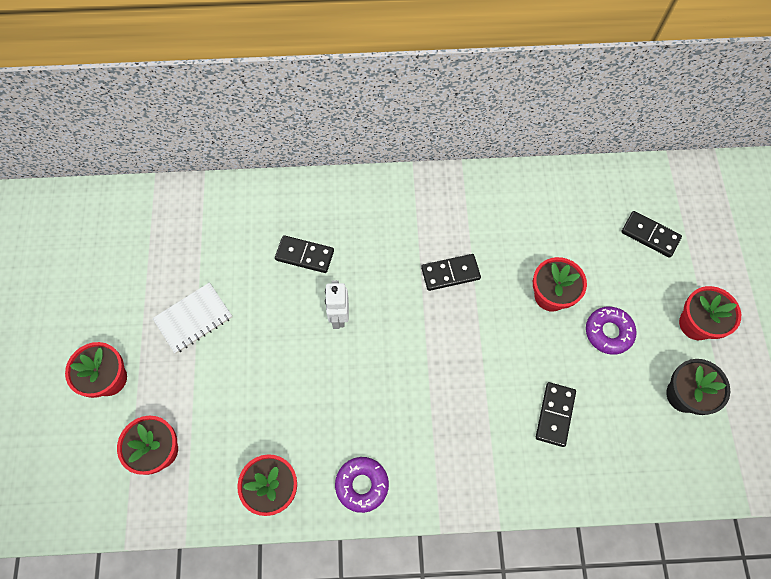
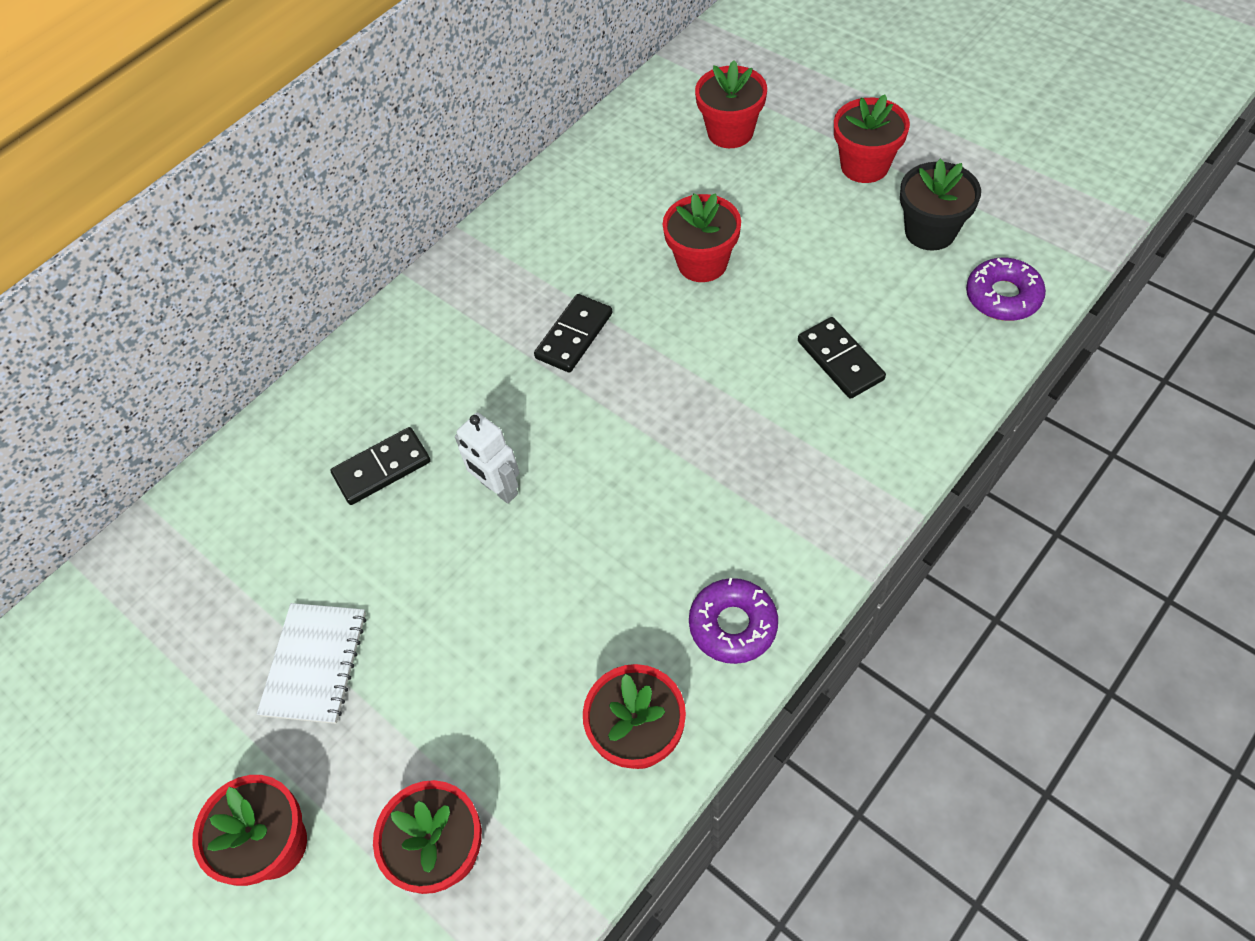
camera: 40 degrees left, 10 degrees down
(608, 332) = (797, 243): purple donut -> purple donut (1003, 296)
(650, 235) = (730, 132): black domino -> red flower pot

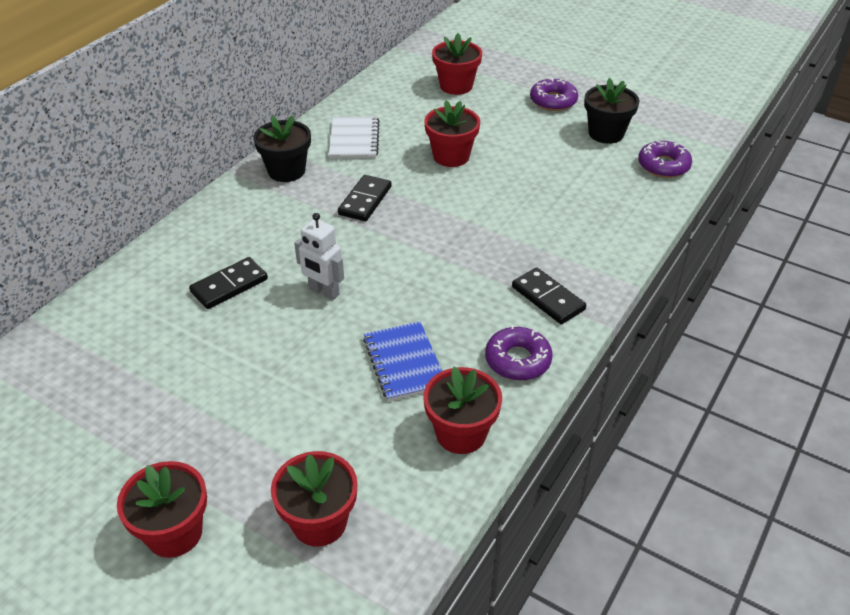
camera: 15 degrees left, 15 degrees down
(315, 664) = (192, 410): white notebook -> white notebook (354, 140)
(478, 277) = (286, 171): none -> black flower pot
(584, 615) = (404, 363): none -> blue notebook
(840, 360) = (561, 205): black domino -> black domino (548, 298)
(864, 166) = (553, 101): red flower pot -> purple donut

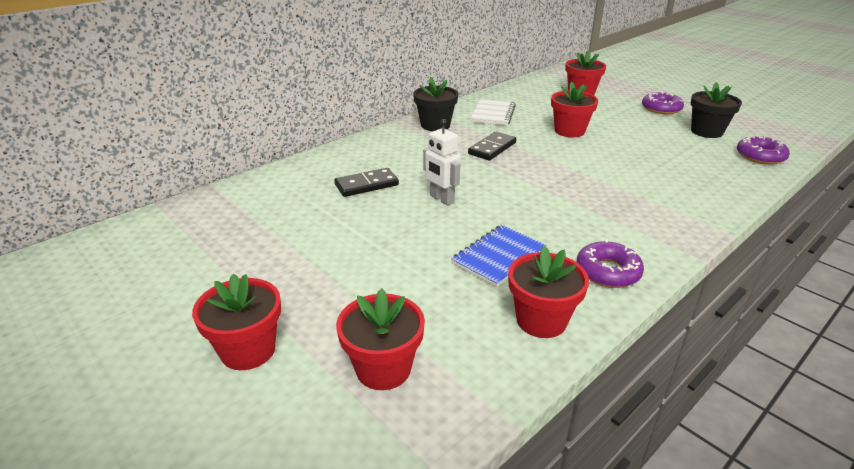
camera: 15 degrees right, 10 degrees down
(404, 363) = (499, 257): blue notebook -> blue notebook turned 45 degrees clockwise
(548, 298) = (643, 231): black domino -> none

